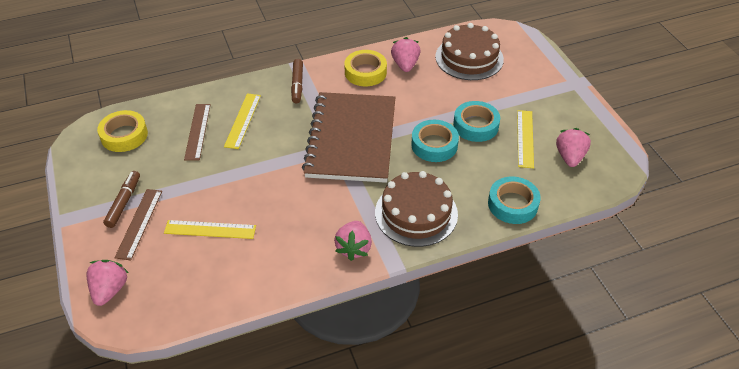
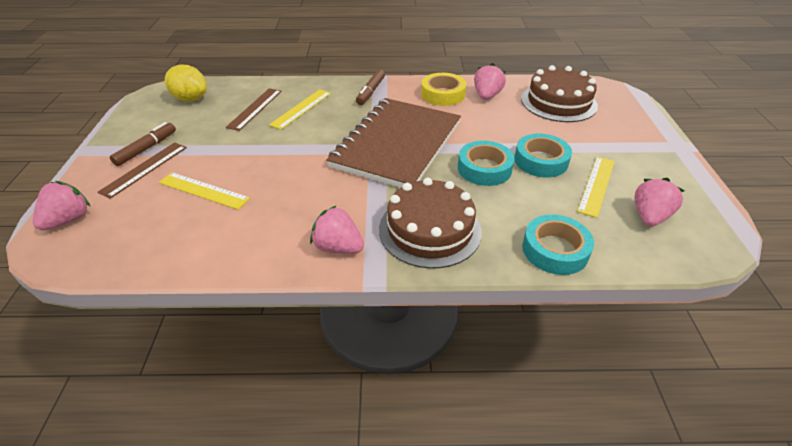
camera: 20 degrees right, 5 degrees down
(124, 135) = (190, 99): yellow tape -> yellow lemon
(354, 248) = (338, 247): pink strawberry -> pink strawberry turned 90 degrees clockwise

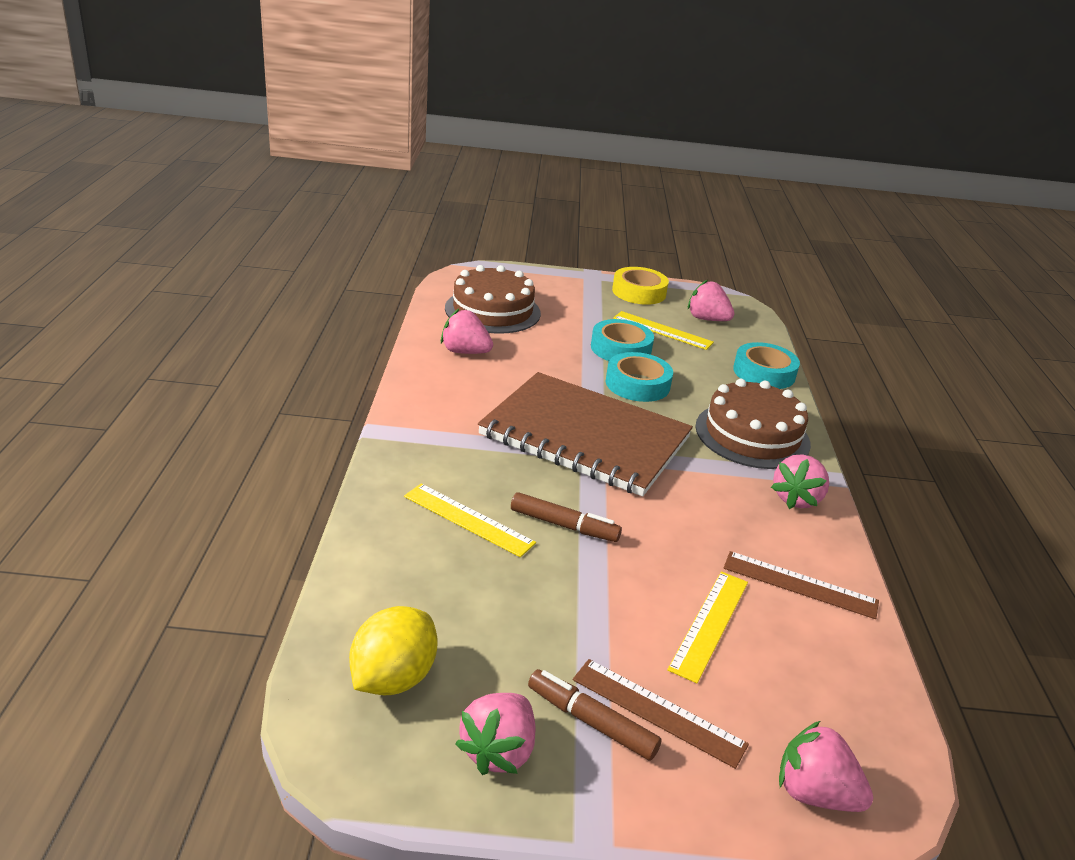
camera: 90 degrees left, 10 degrees down
(140, 125) = (498, 750): none -> pink strawberry
(255, 108) = (457, 576): brown ruler -> brown ruler (800, 584)
(370, 92) = (426, 444): brown marker -> brown marker (564, 525)
(443, 94) = (452, 383): yellow tape -> yellow tape (639, 292)

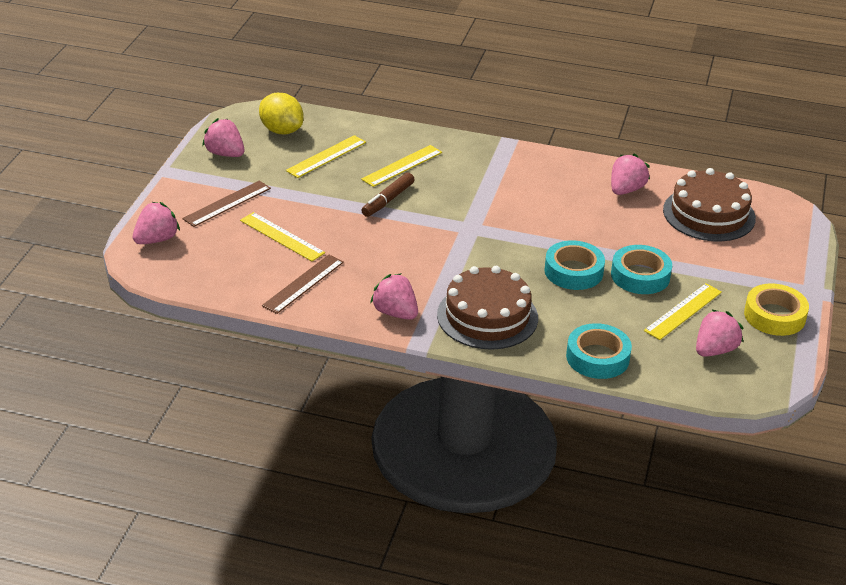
camera: 105 degrees right, 5 degrees up
(466, 604) = (326, 156): none -> yellow ruler
(585, 436) = (492, 228): brown notebook -> none
(591, 721) = (230, 182): brown marker -> none

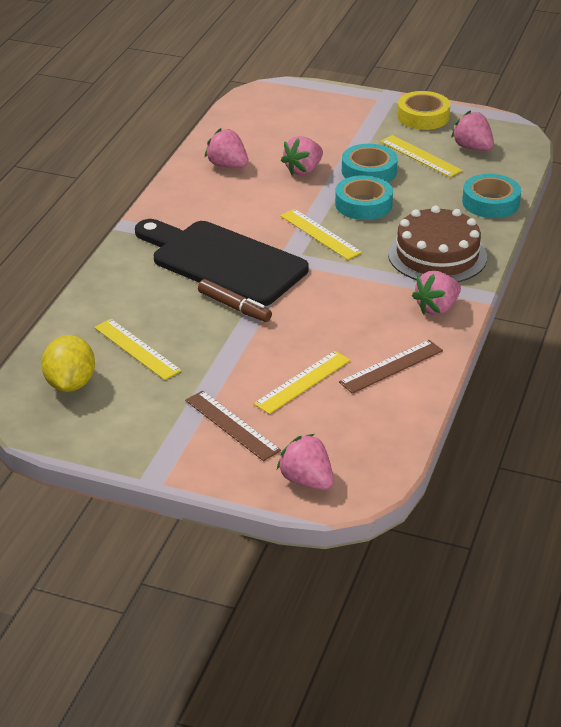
camera: 85 degrees left, 0 degrees up
(225, 154) = (118, 430): pink strawberry -> pink strawberry (303, 170)
(281, 130) = (70, 384): yellow lemon -> yellow lemon turned 45 degrees counterclockwise
(303, 284) = (391, 366): brown ruler -> brown ruler turned 75 degrees counterclockwise
(402, 166) = (165, 295): yellow ruler -> yellow ruler (320, 234)
(457, 192) = (223, 261): none -> black cutting board
(709, 214) = (271, 128): brown cake -> none

